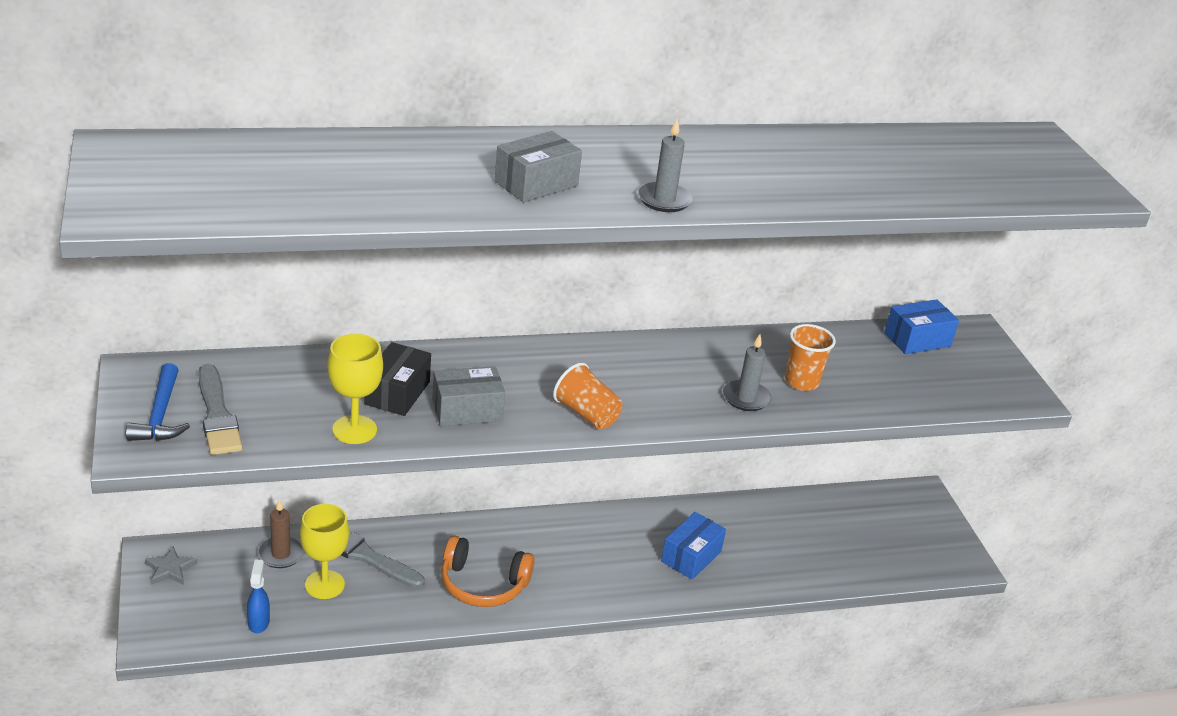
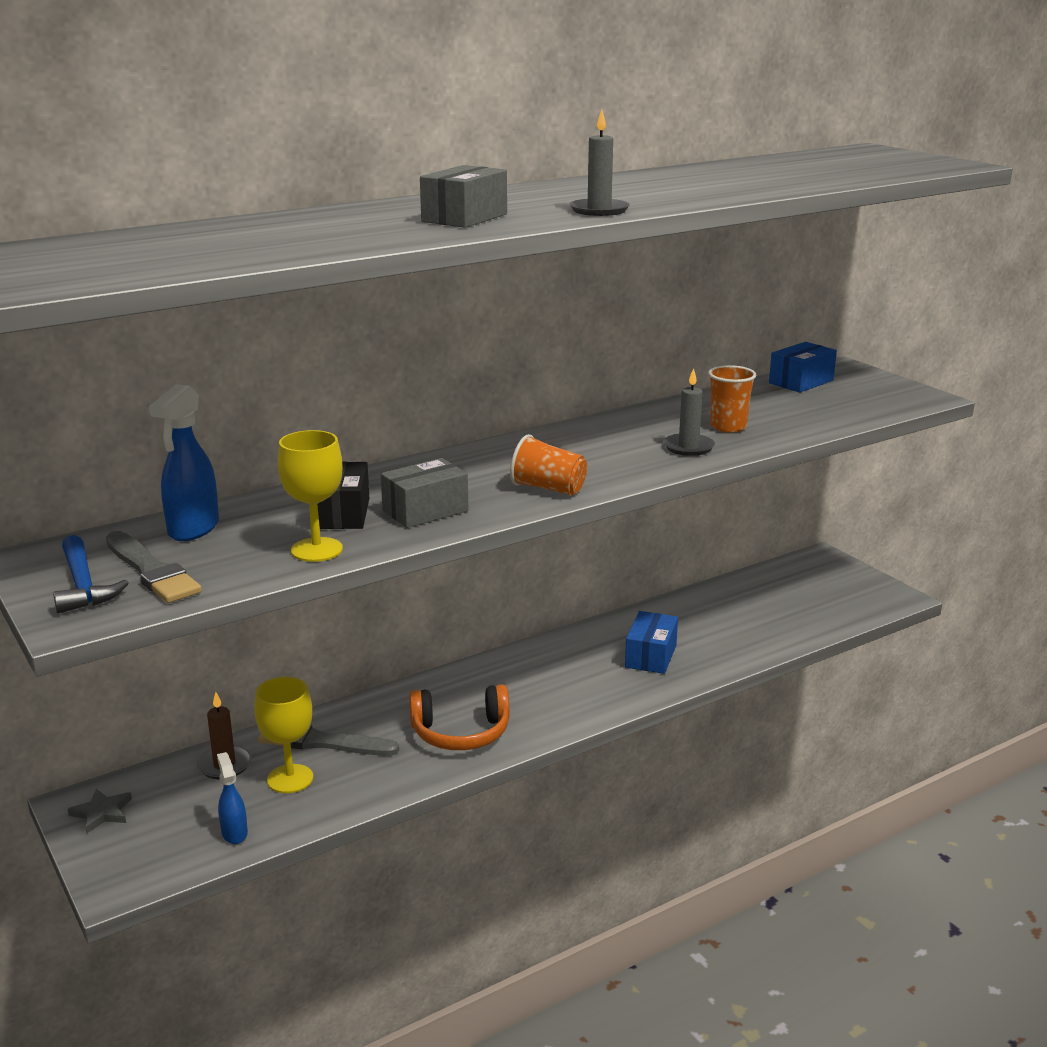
camera: 15 degrees left, 10 degrees down
(272, 376) = (193, 529): none -> blue spray bottle

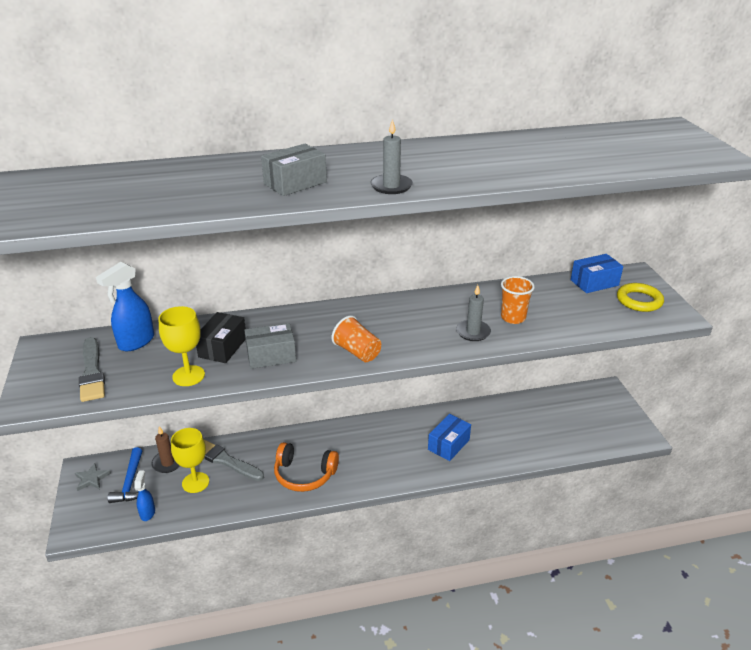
camera: 20 degrees right, 10 degrees up
(83, 586) = (51, 376): blue hammer -> blue hammer (130, 482)
(870, 391) = (639, 301): none -> yellow ring

